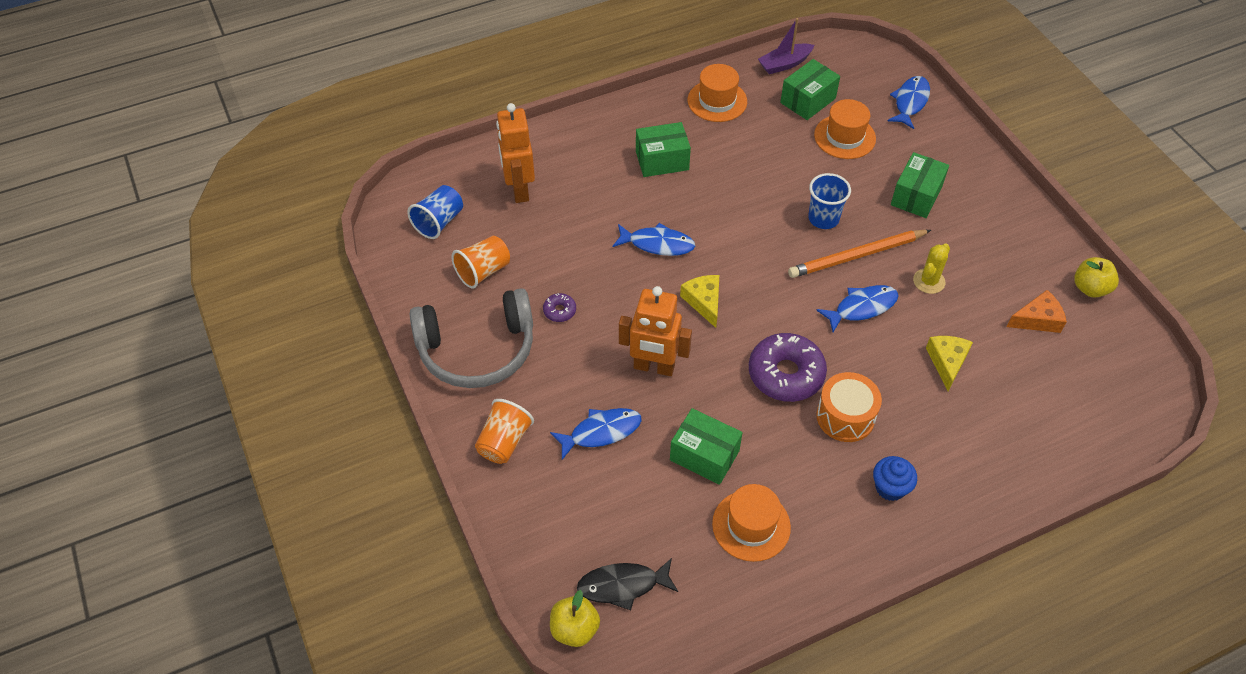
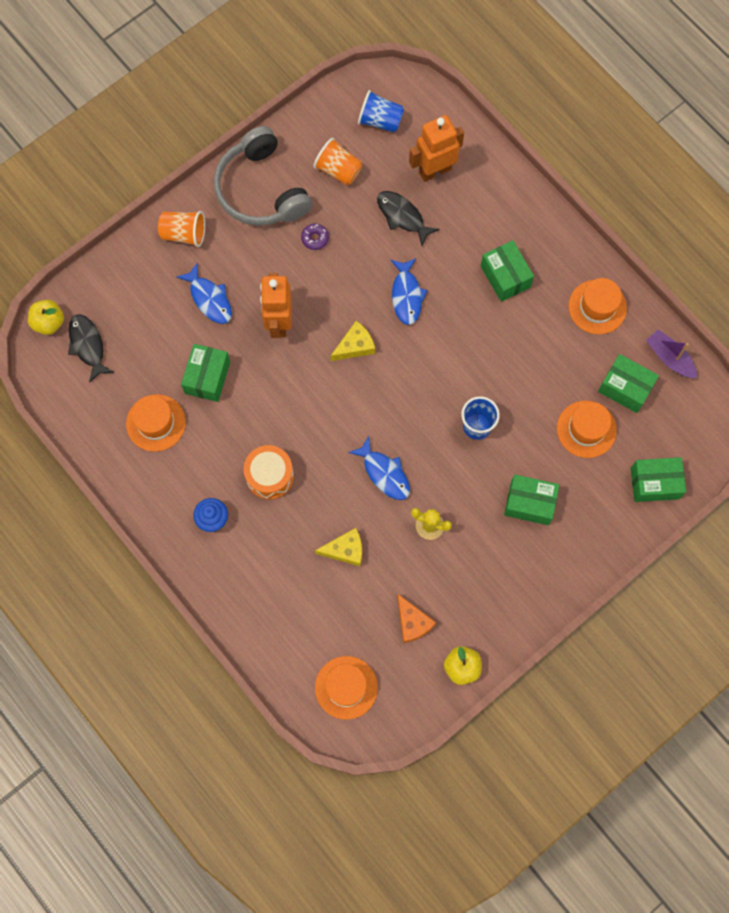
camera: 75 degrees right, 20 degrees up
(562, 228) = (402, 216): none -> black fish
(786, 374) = (299, 423): purple donut -> none
(857, 256) = (441, 461): orange pencil -> none
(910, 102) = (654, 483): blue fish -> green box
(1110, 395) = (346, 687): none -> orange hat

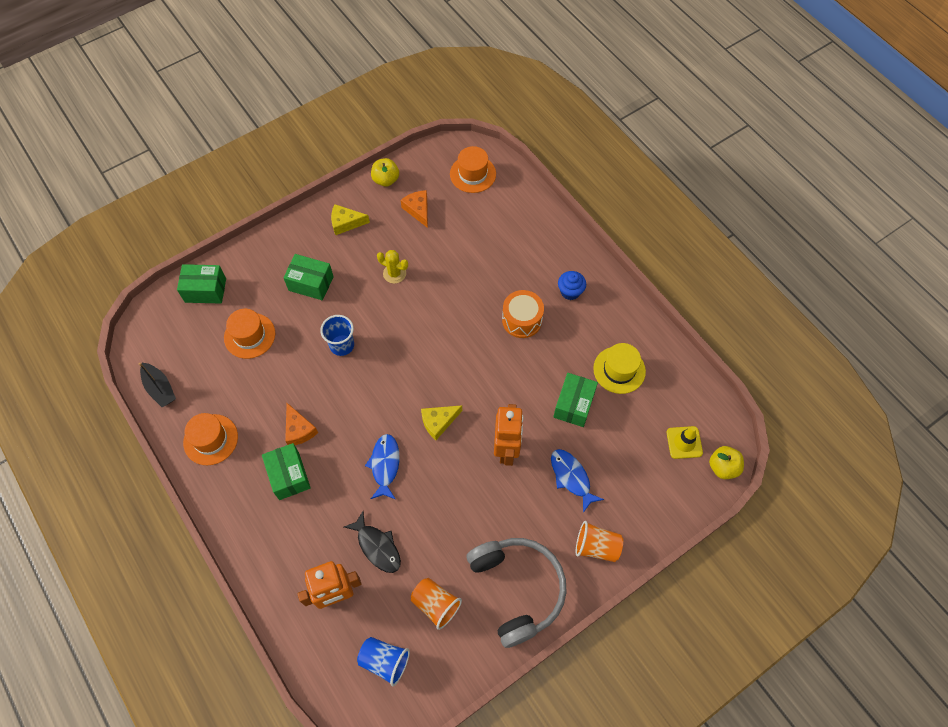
camera: 175 degrees left, 10 degrees down
(88, 345) = (684, 442): black fish -> yellow traffic cone
(156, 423) = (619, 370): orange hat -> yellow hat
(315, 238) = (466, 530): purple donut -> none
(345, 550) = (464, 261): yellow cheese -> yellow cheese (346, 223)
(384, 473) = (426, 315): blue fish -> none
(505, 325) = (299, 430): none -> orange cheese
(625, 388) = (207, 366): green box -> none
(669, 358) = (160, 388): purple boat -> black boat

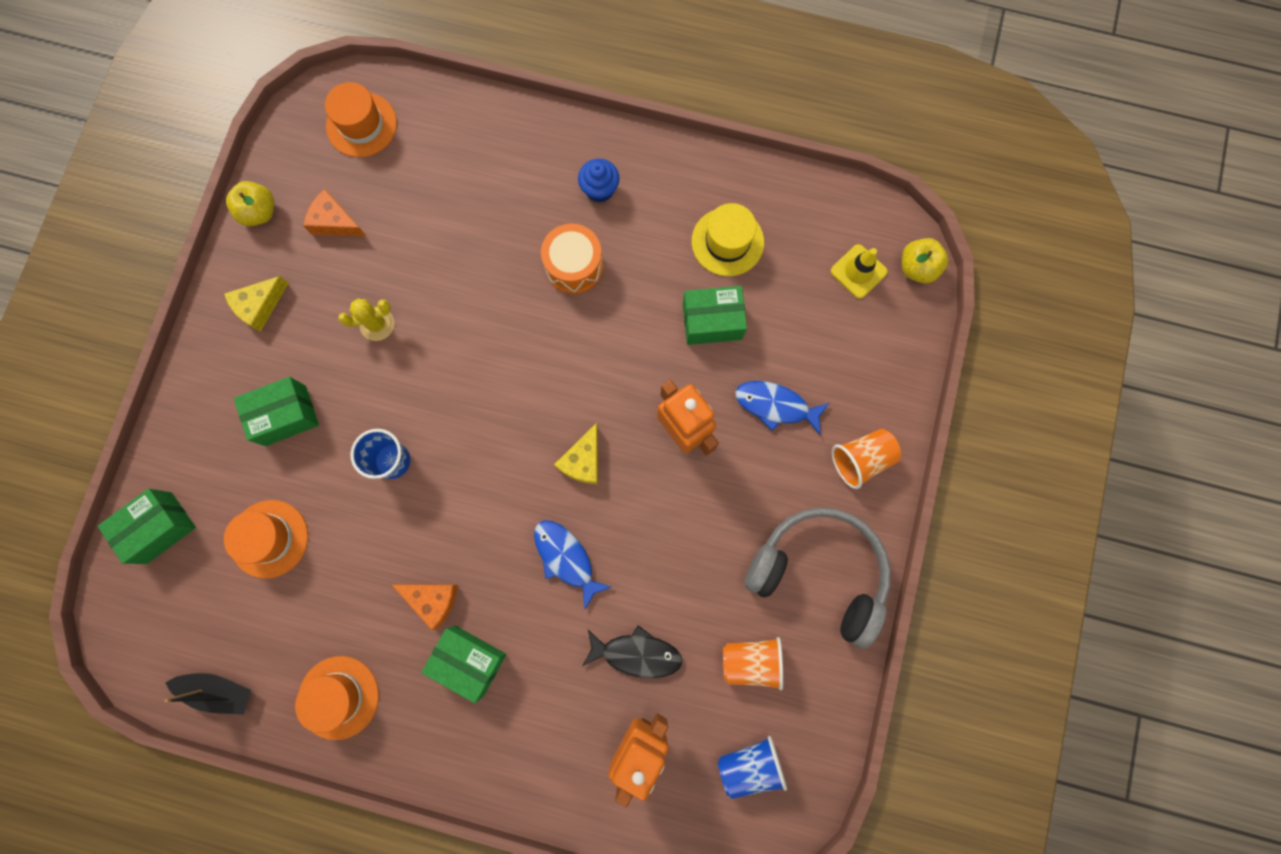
camera: 40 degrees left, 15 degrees up
(573, 405) = (712, 321): green box -> green box turned 75 degrees counterclockwise

